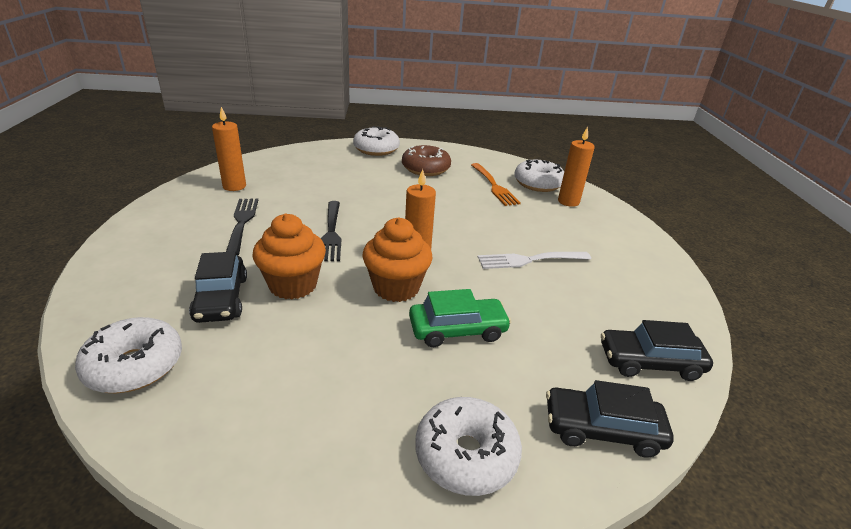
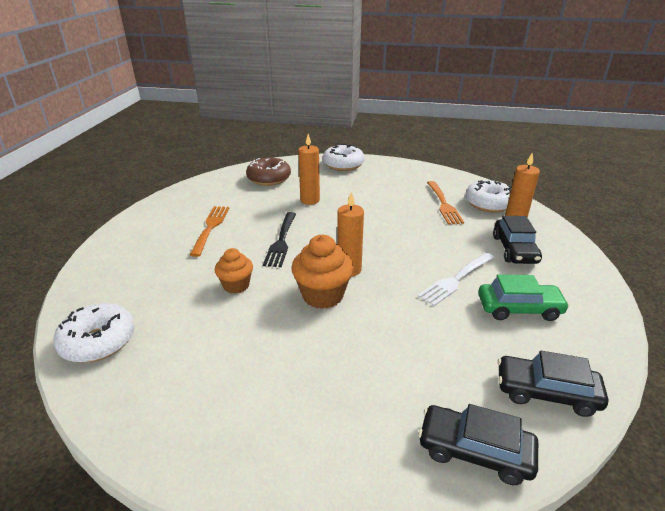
camera: 15 degrees right, 0 degrees up
(221, 298) = (177, 292): black car -> black car (514, 249)
(234, 186) = (213, 195): orange candle -> orange candle (310, 200)
(242, 223) = (210, 228): black fork -> orange fork
(293, 285) = (236, 285): orange cupcake -> orange cupcake, size x0.64
(425, 169) = (383, 185): brown donut -> brown donut (269, 178)
(457, 330) = (366, 339): green car -> green car (519, 308)
(466, 455) = (338, 454): white donut -> none
(530, 260) = (456, 279): white fork -> white fork turned 45 degrees counterclockwise

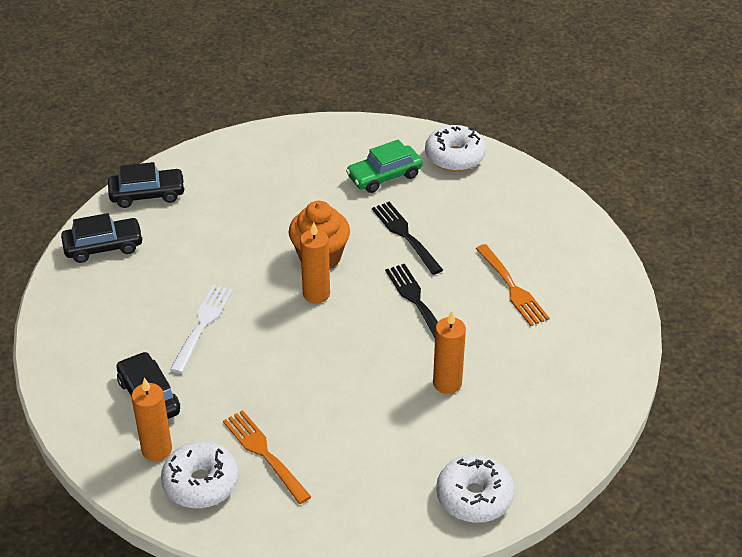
camera: 150 degrees right, 10 degrees up
(236, 285) = (406, 236): orange cupcake -> black fork
(269, 178) = (548, 406): brown donut -> none
(519, 308) = (133, 314): green car -> green car (384, 176)

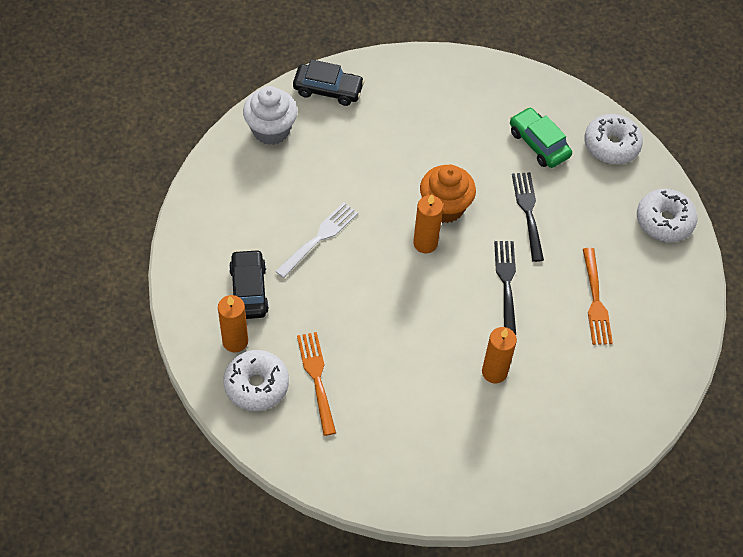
camera: 20 degrees right, 15 degrees up
(103, 246) = (271, 130): black car -> white cupcake
(384, 176) = (538, 144): green car -> green car turned 60 degrees clockwise
(474, 497) = (466, 486): white donut -> white donut (664, 221)

